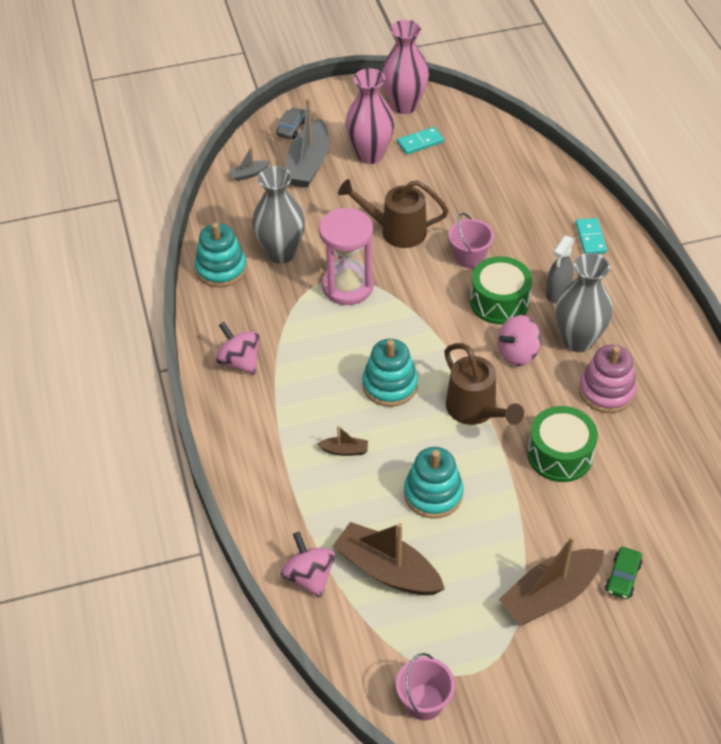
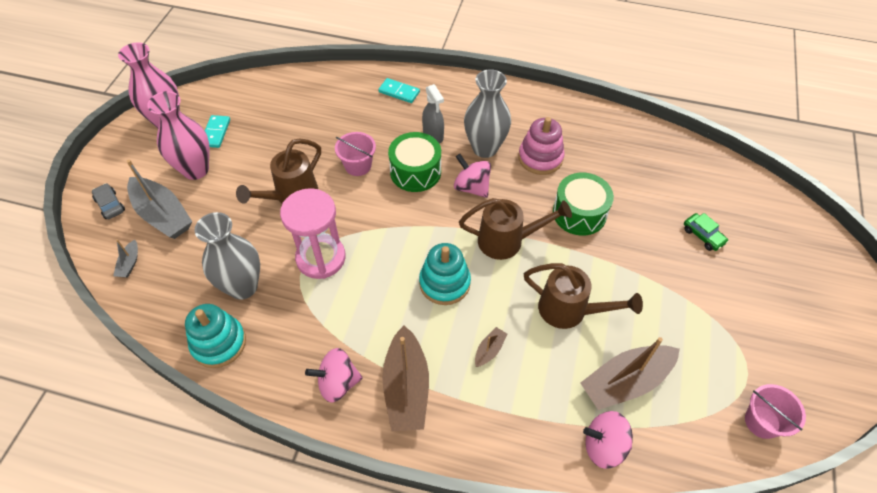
camera: 60 degrees left, 5 degrees up
(433, 494) = (569, 310): turquoise stacking toy -> brown watering can
(517, 353) = (471, 187): pink spinning top -> pink spinning top turned 135 degrees clockwise
(550, 594) = (699, 285): brown boat -> brown boat (406, 387)

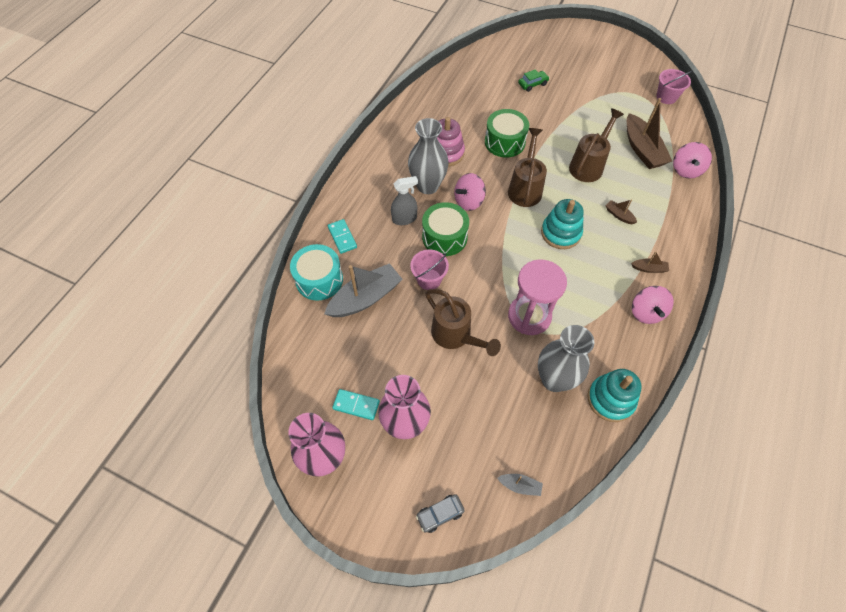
camera: 80 degrees left, 5 degrees up
(163, 215) = (462, 456): grey boat -> grey boat (365, 298)
(346, 85) = (319, 279): none -> turquoise drum
(399, 92) = (342, 237): turquoise domino -> turquoise domino turned 60 degrees counterclockwise
(406, 387) = (649, 268): brown boat -> brown boat, size x0.45

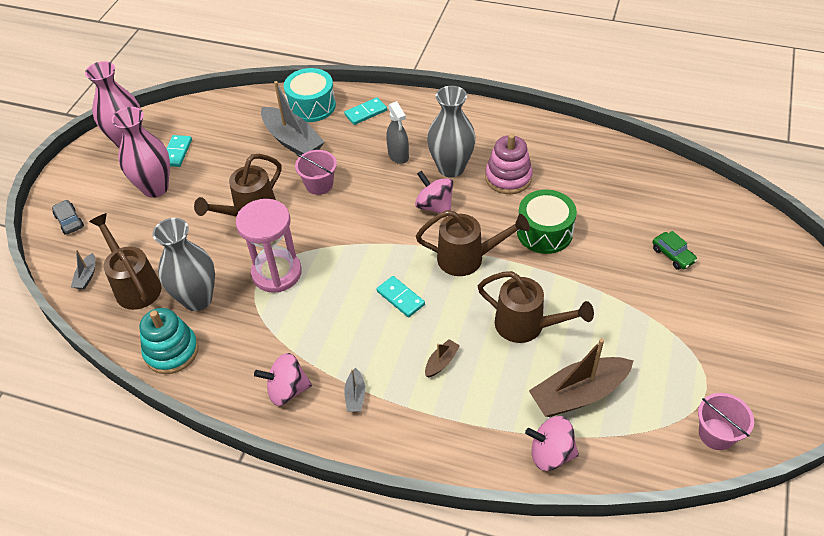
camera: 85 degrees right, 10 degrees down
(444, 237) = (378, 191): green drum -> none
(535, 436) = (135, 285): none -> brown watering can
(560, 233) = (400, 298): turquoise stacking toy -> turquoise domino
(649, 268) = (355, 395): brown boat -> grey boat

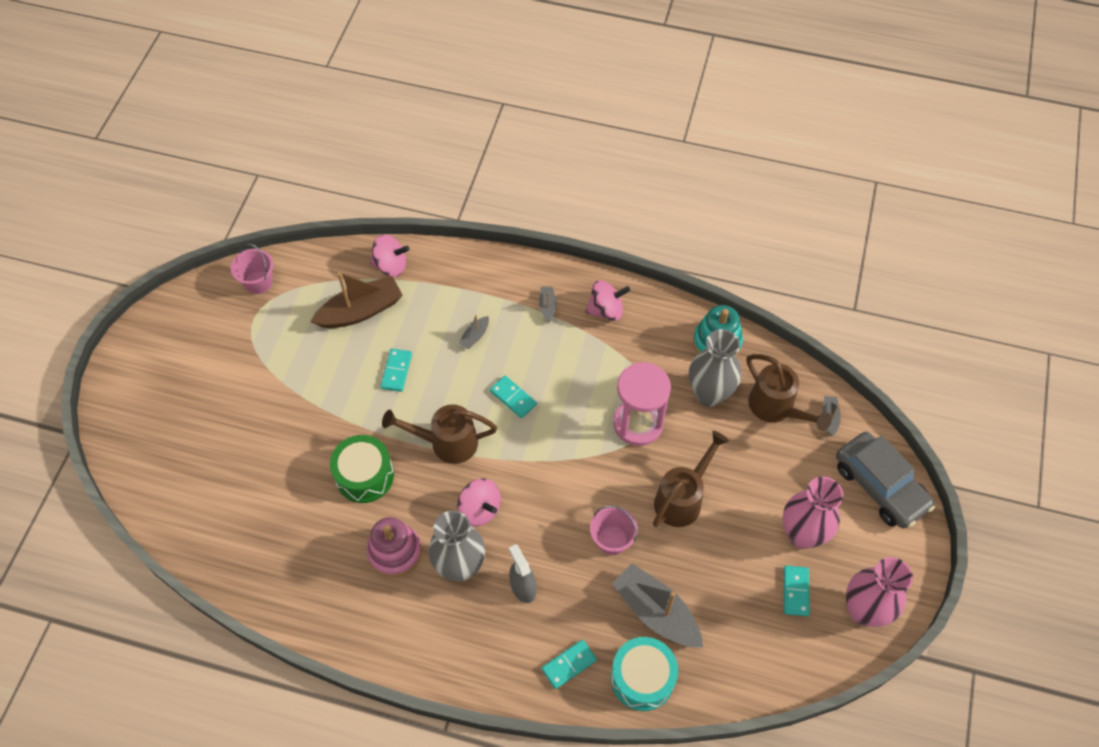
camera: 175 degrees right, 10 degrees up
(69, 221) = (880, 486): grey car -> grey car, size x2.18
(441, 362) = (475, 336): brown boat -> grey boat
(526, 326) = (396, 371): brown watering can -> turquoise domino
(673, 255) = (240, 448): green car -> none

